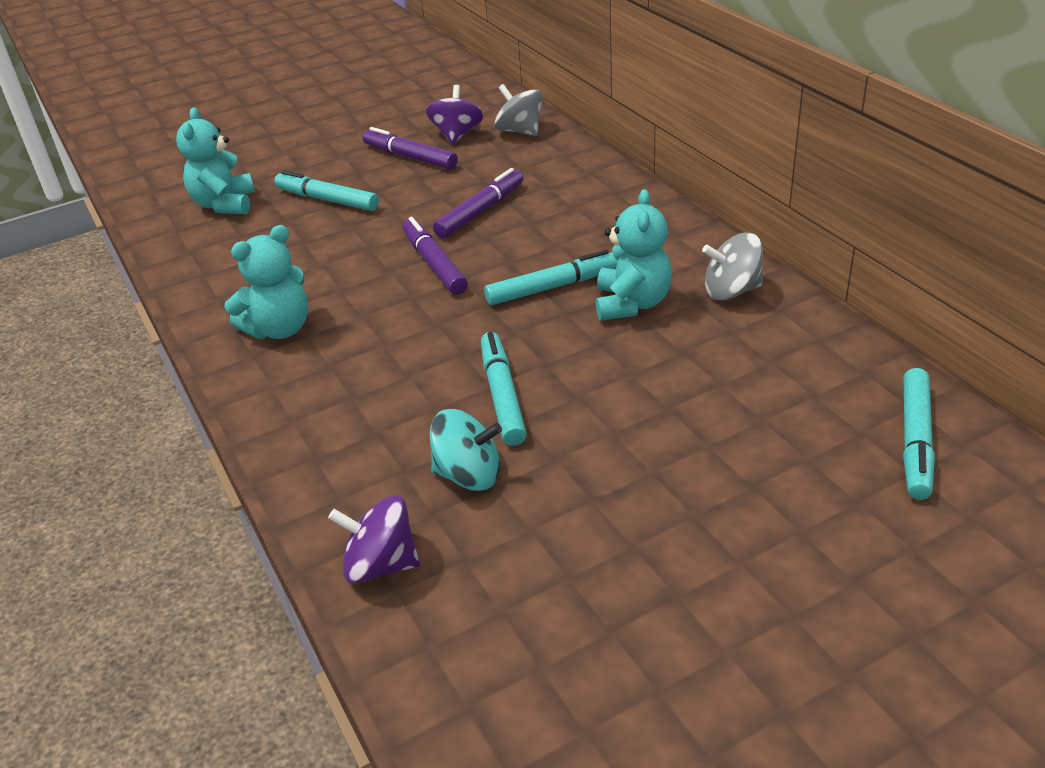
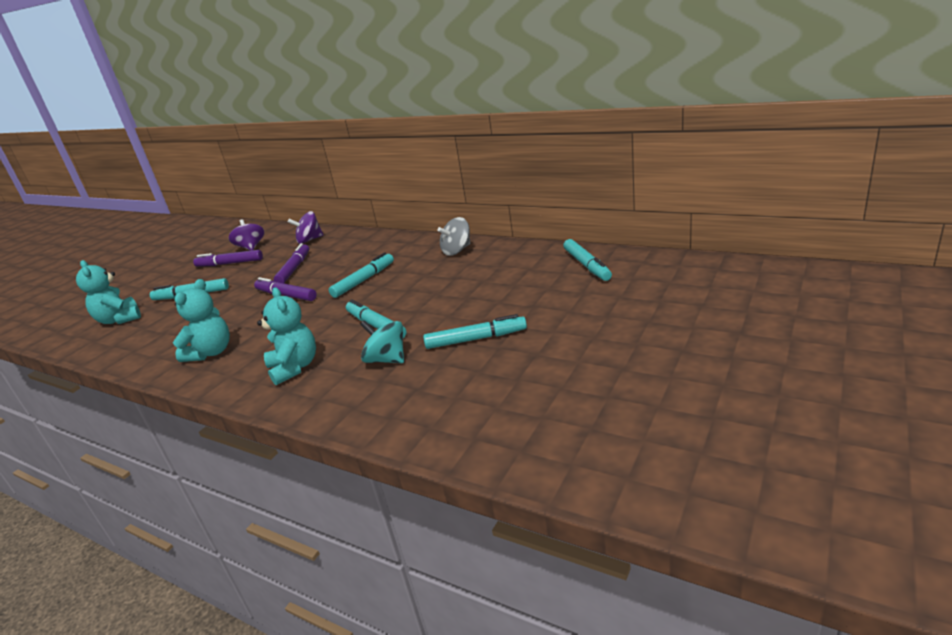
camera: 30 degrees left, 10 degrees down
(381, 564) = (371, 411): purple spinning top -> purple spinning top (309, 240)
(469, 475) = (387, 359): turquoise spinning top -> turquoise spinning top turned 120 degrees counterclockwise
(520, 131) = (288, 235): grey spinning top -> none
(614, 508) = (476, 339): none -> turquoise marker
(632, 304) = (412, 271): turquoise teddy bear -> turquoise teddy bear (294, 367)

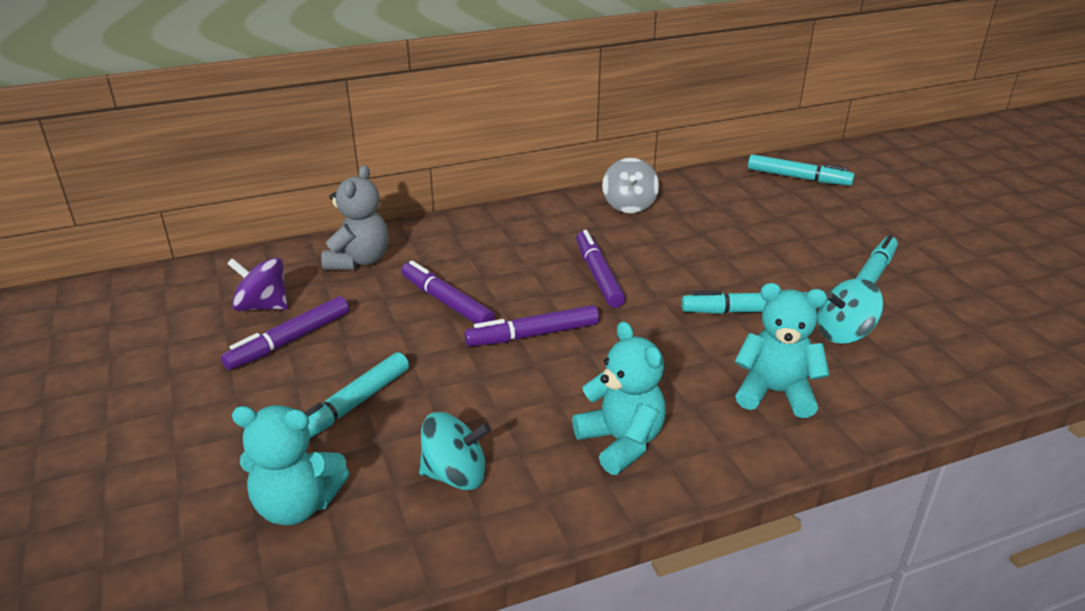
camera: 55 degrees left, 5 degrees up
(159, 334) = (455, 475): none -> turquoise spinning top
(309, 240) = (359, 260): purple spinning top -> grey teddy bear
(364, 280) = (598, 275): turquoise marker -> purple marker

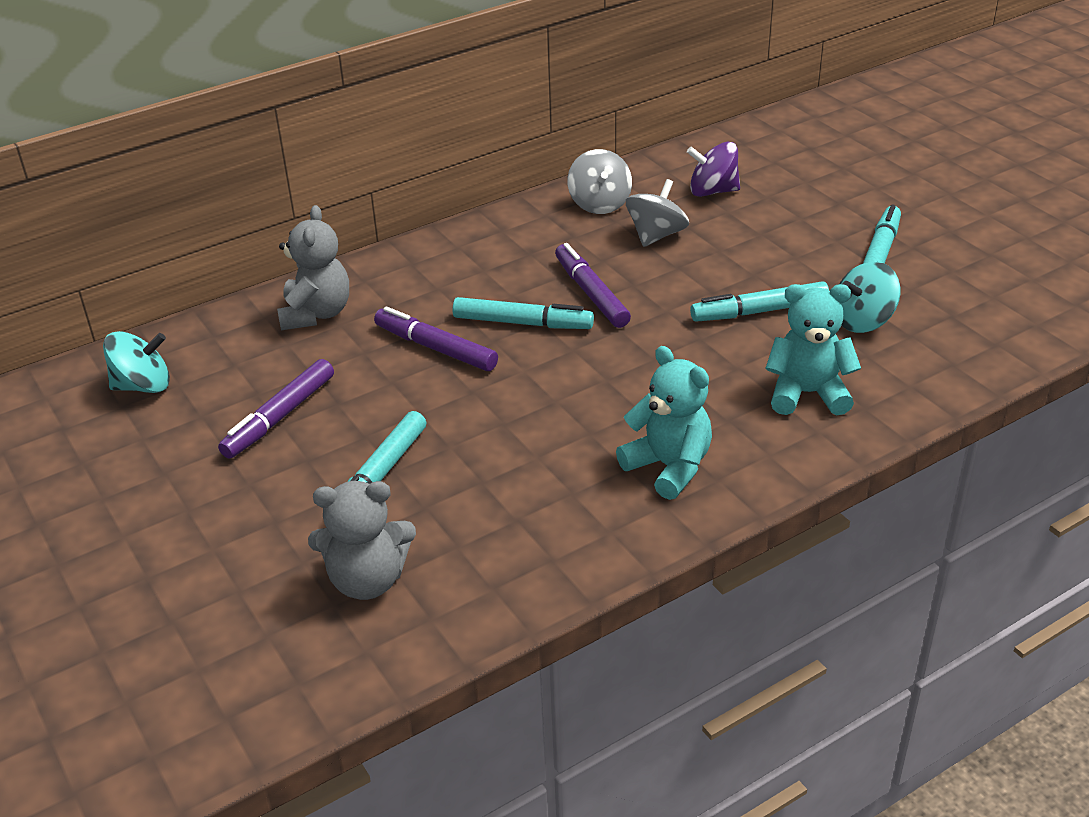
camera: 10 degrees left, 5 degrees up
(262, 306) = (230, 383): purple spinning top -> purple spinning top (712, 191)
(297, 505) = (367, 580): turquoise teddy bear -> grey teddy bear
(455, 475) = (515, 525): turquoise spinning top -> turquoise spinning top (143, 386)
(533, 335) = (543, 370): purple marker -> none
(670, 236) = (656, 235): none -> grey spinning top
(798, 178) = (779, 144): turquoise marker -> turquoise marker (522, 323)

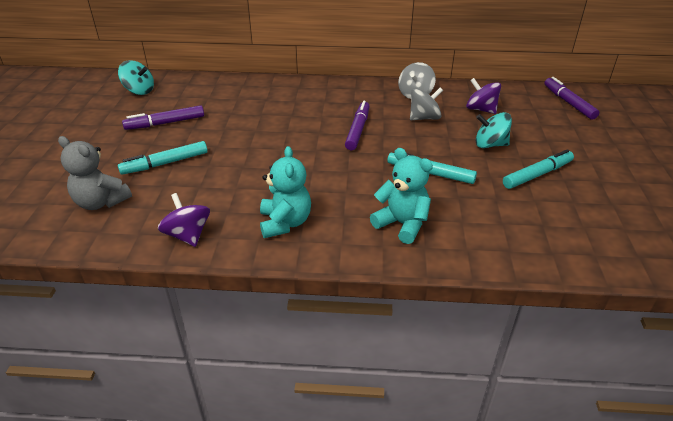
camera: 35 degrees right, 0 degrees up
(316, 314) = (234, 91): grey teddy bear -> none
(435, 348) = (259, 123): purple marker -> purple marker (568, 103)
(522, 323) = (309, 129): turquoise marker -> none
(565, 552) = (188, 235): none -> purple spinning top
(863, 321) = (482, 203): turquoise spinning top -> turquoise spinning top (490, 144)

